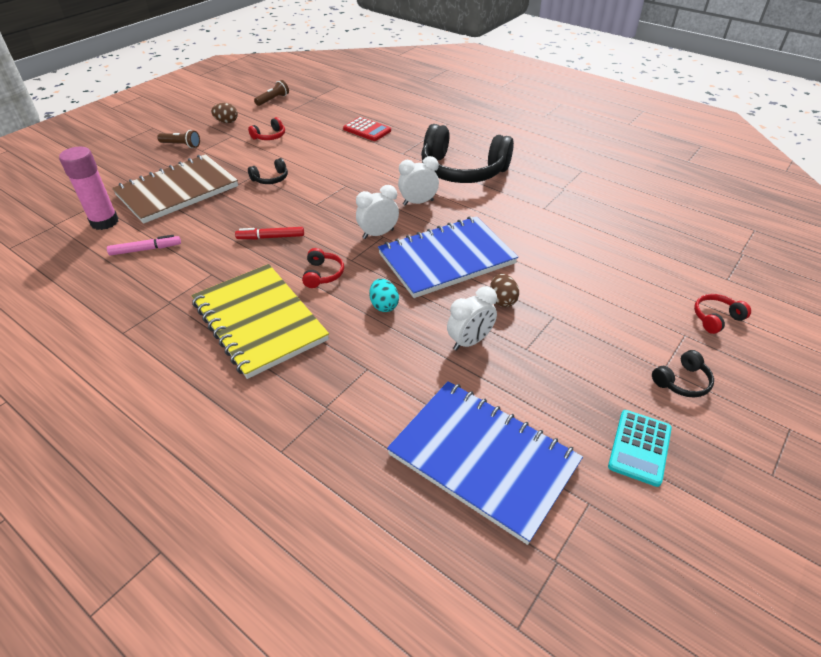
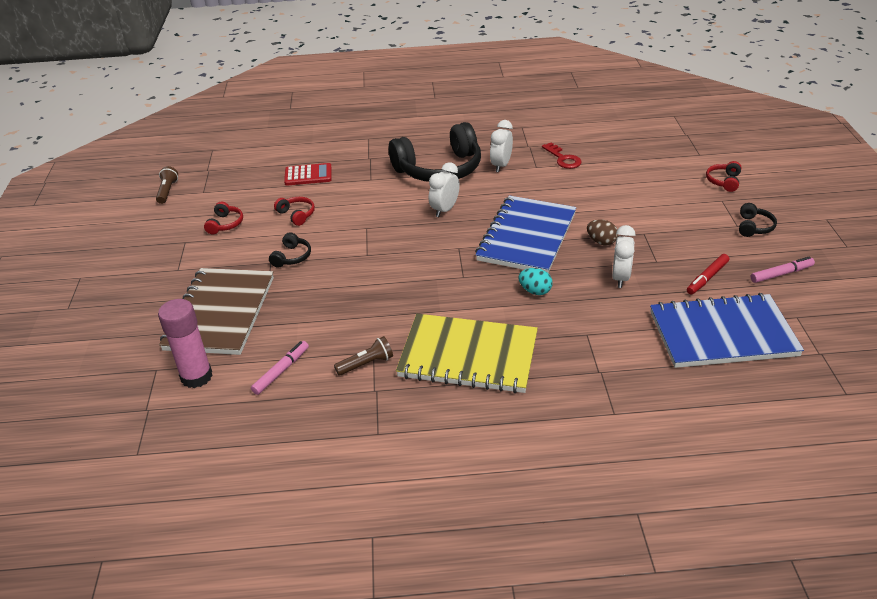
camera: 40 degrees left, 5 degrees down
(181, 145) = (146, 276): brown flashlight -> brown flashlight (366, 364)
(226, 122) = (155, 233): brown egg -> none
(271, 237) = (374, 298): red marker -> red marker (707, 278)
(322, 274) = (459, 298): red headphones -> red headphones (296, 215)
(378, 234) = (452, 248): white clock -> white clock (501, 165)
(578, 213) = (563, 159): none -> red key
(639, 447) = (781, 274): turquoise calculator -> pink marker

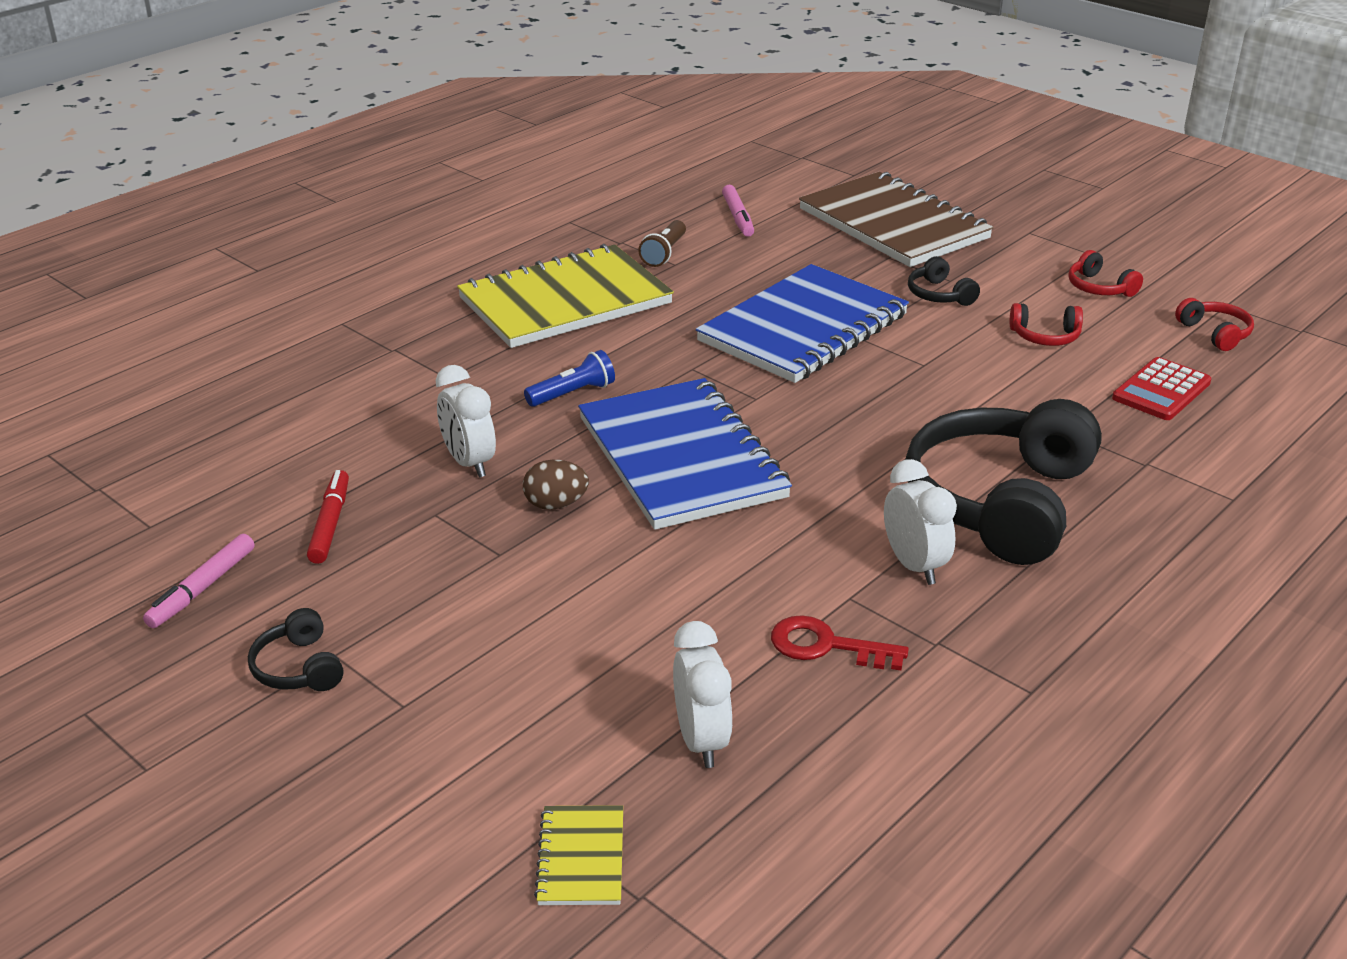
camera: 135 degrees right, 5 degrees down
(167, 191) = (1266, 285): brown flashlight -> none
(196, 376) = (807, 185): pink glue stick -> none
(444, 210) = (866, 439): white clock -> white clock (701, 741)
(535, 291) = (572, 393): turquoise egg -> blue flashlight
(695, 146) = (581, 858): none -> yellow notebook
(722, 334) = (257, 453): blue notebook -> blue notebook (803, 328)
(724, 181) = (432, 765): red headphones -> red headphones (1214, 333)

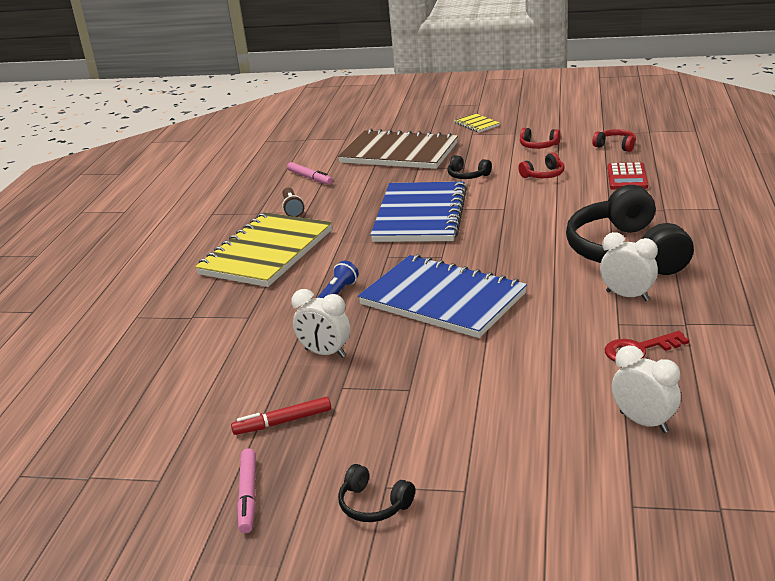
camera: 30 degrees left, 5 degrees down
(330, 524) = (283, 422): red marker -> red marker turned 75 degrees counterclockwise
(556, 504) = (406, 351): brown egg -> none
(581, 858) = (666, 508): yellow notebook -> yellow notebook (476, 124)

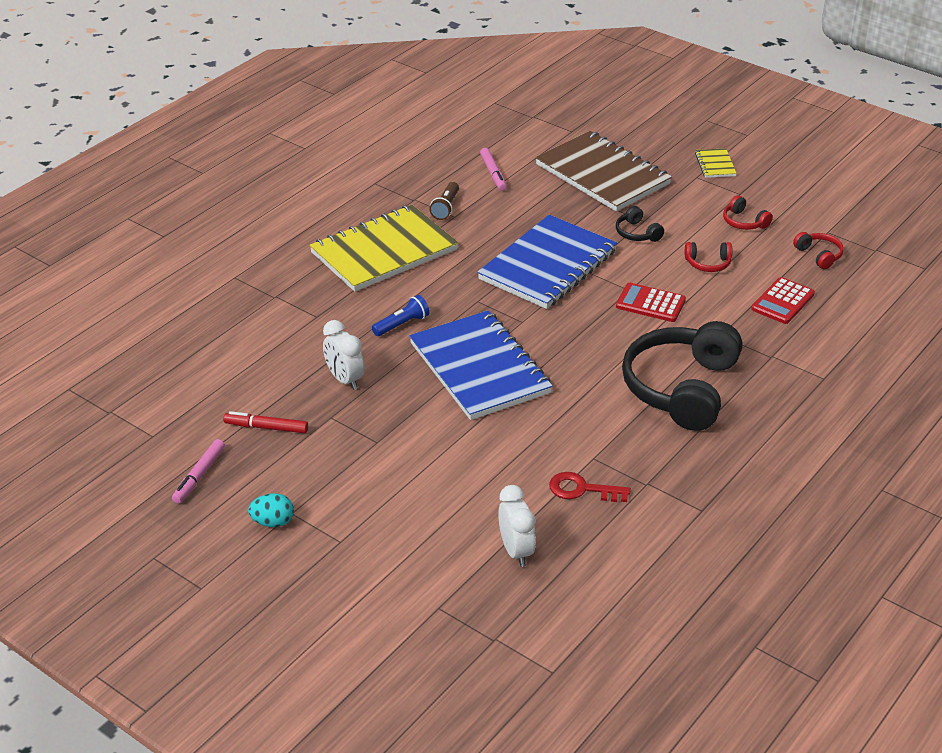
camera: 25 degrees right, 10 degrees up
(374, 504) = (273, 522): black headphones -> turquoise egg
(531, 210) = (650, 303): none -> red calculator
(627, 296) = (631, 435): white clock -> none

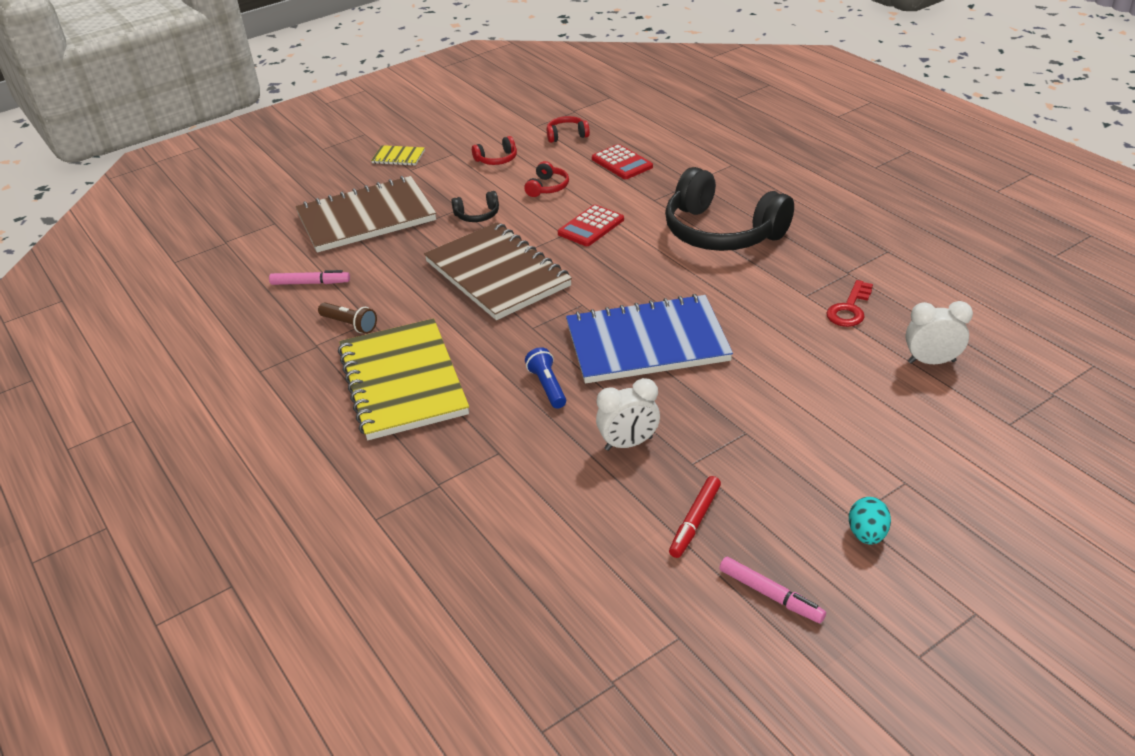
camera: 70 degrees left, 0 degrees up
(547, 265) = (497, 274): blue notebook -> brown notebook

